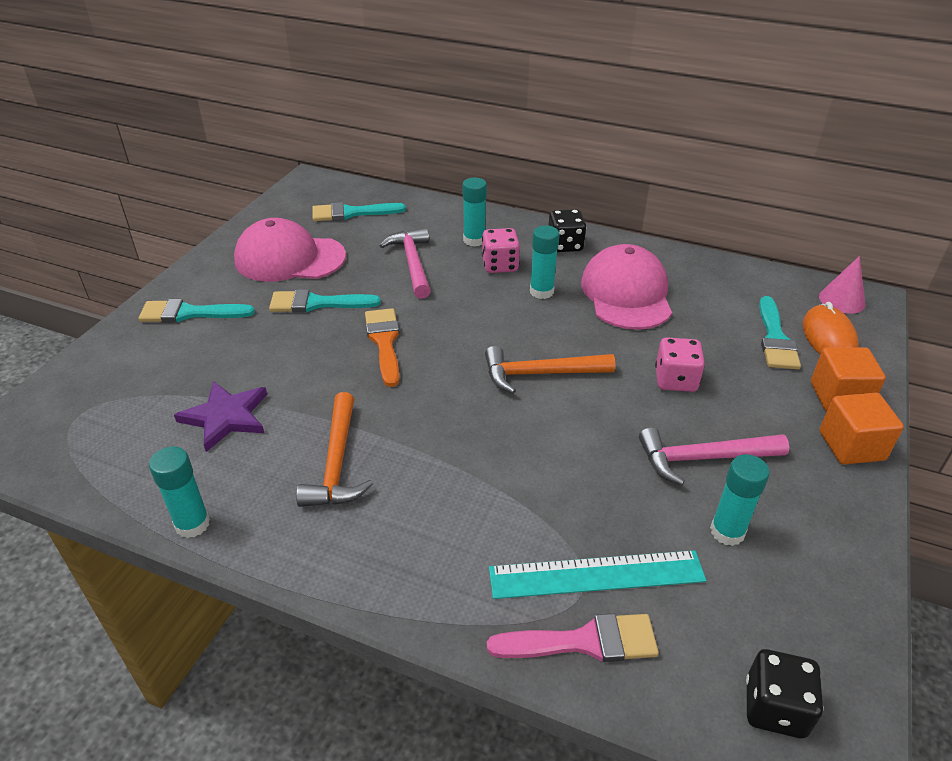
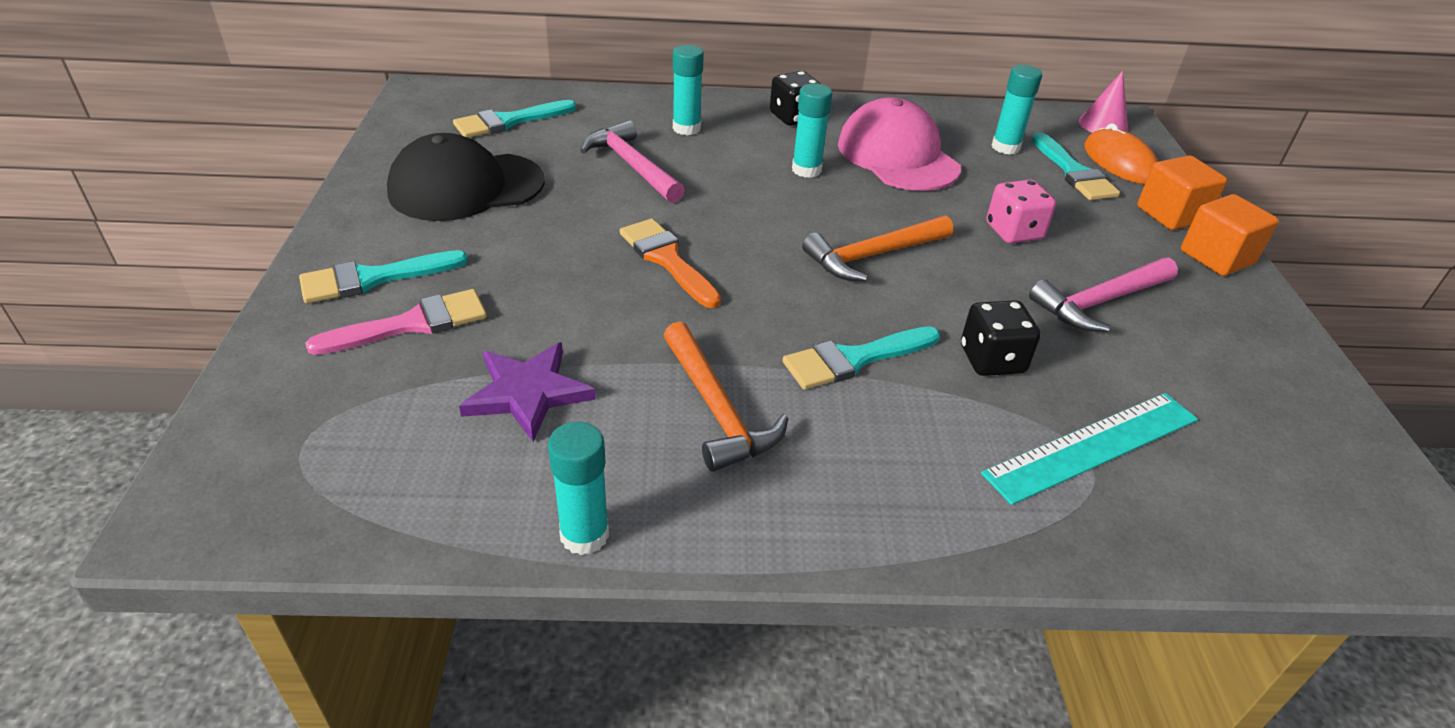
camera: 25 degrees left, 0 degrees up
(289, 258) = (466, 187): pink cap -> black cap
(317, 303) = (545, 232): turquoise brush -> turquoise brush (854, 359)
(500, 265) = (737, 150): pink dice -> none
(584, 641) = (1135, 518): pink brush -> pink brush (412, 324)
(727, 532) = (1177, 367): turquoise glue stick -> turquoise glue stick (1005, 147)
(774, 708) = (1348, 520): black dice -> black dice (992, 360)

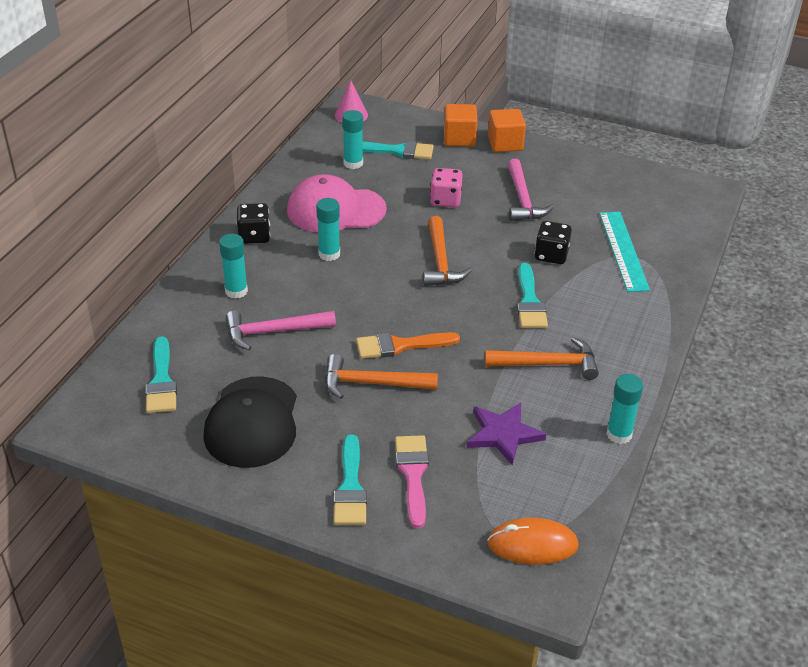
camera: 65 degrees left, 0 degrees up
(578, 253) = (372, 383): none -> orange hammer
(1119, 162) = (396, 129): orange mouse -> orange mouse (532, 545)

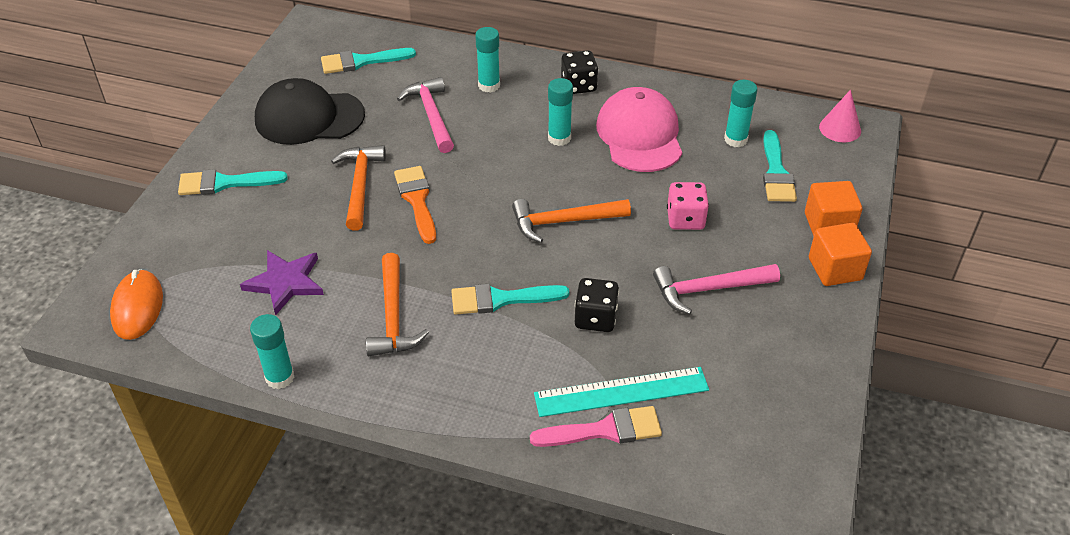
camera: 85 degrees right, 5 degrees up
(413, 475) = (236, 221): pink brush -> pink brush (604, 430)

